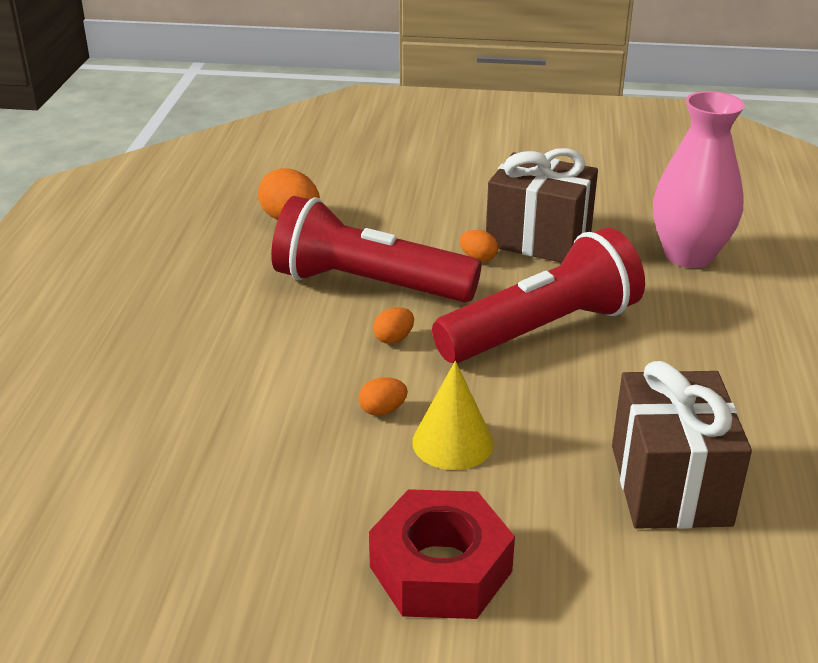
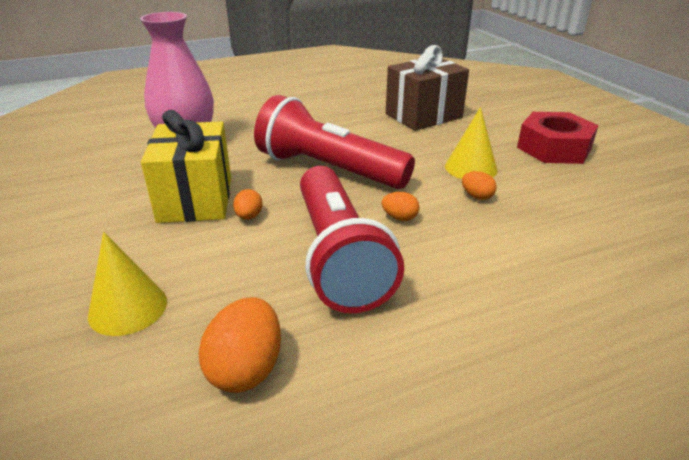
camera: 120 degrees left, 0 degrees up
(398, 192) = (128, 308): none -> yellow cone
(538, 239) = (196, 199): brown gift -> yellow gift

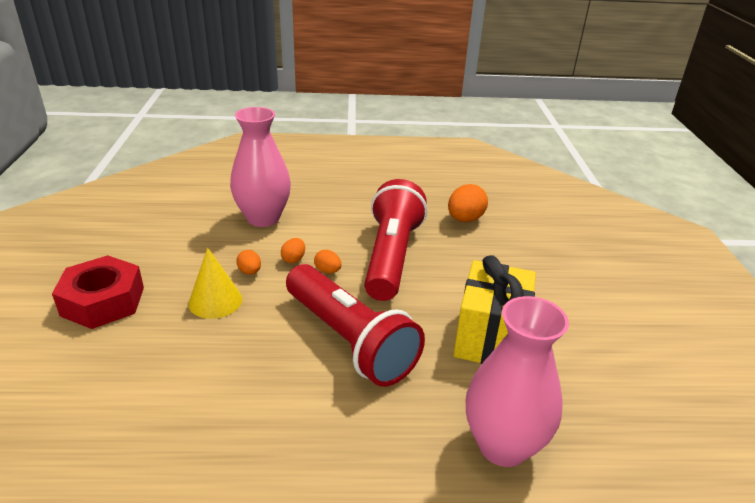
camera: 160 degrees left, 0 degrees up
(128, 308) = (530, 260): yellow cone -> none
(249, 217) = (445, 304): orange egg -> orange egg (293, 259)
(423, 116) = (153, 408): brown gift -> none
(558, 264) = (263, 218): none -> pink vase

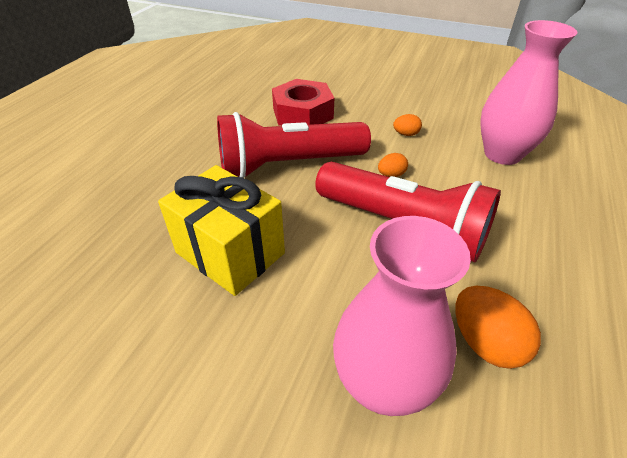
camera: 115 degrees right, 10 degrees up
(103, 301) = (391, 78): red nut -> red nut (303, 113)
(215, 301) = (372, 115): yellow cone -> none
(293, 259) = (418, 159): orange egg -> none
(502, 445) = (124, 208): pink vase -> pink vase (383, 385)

